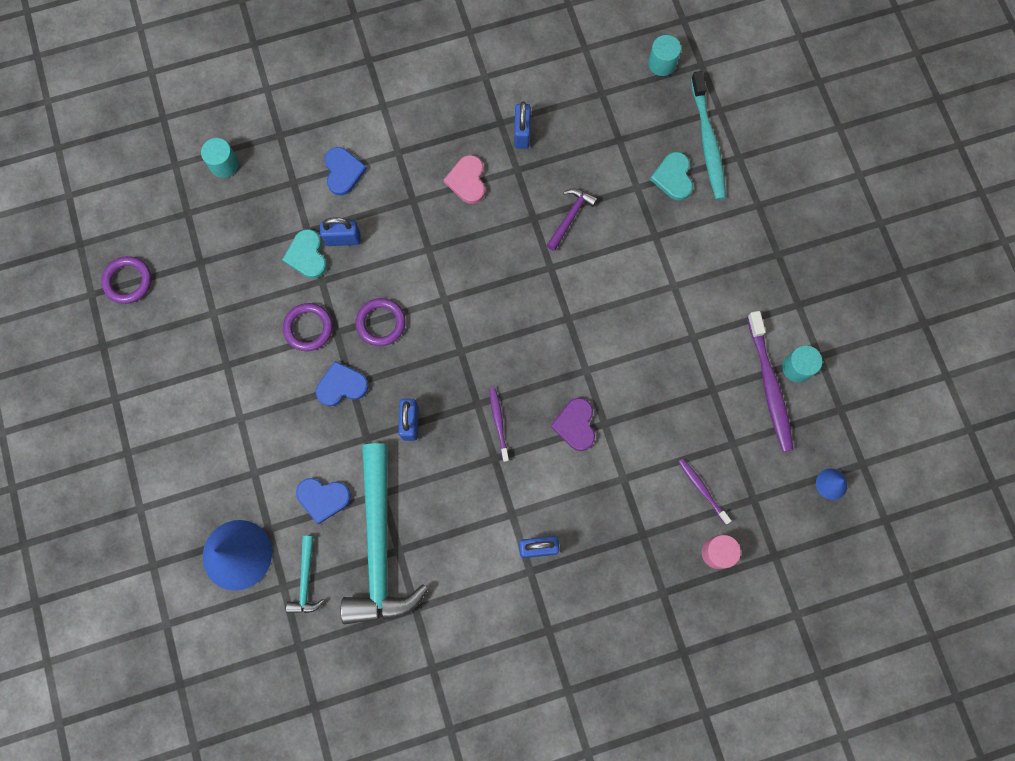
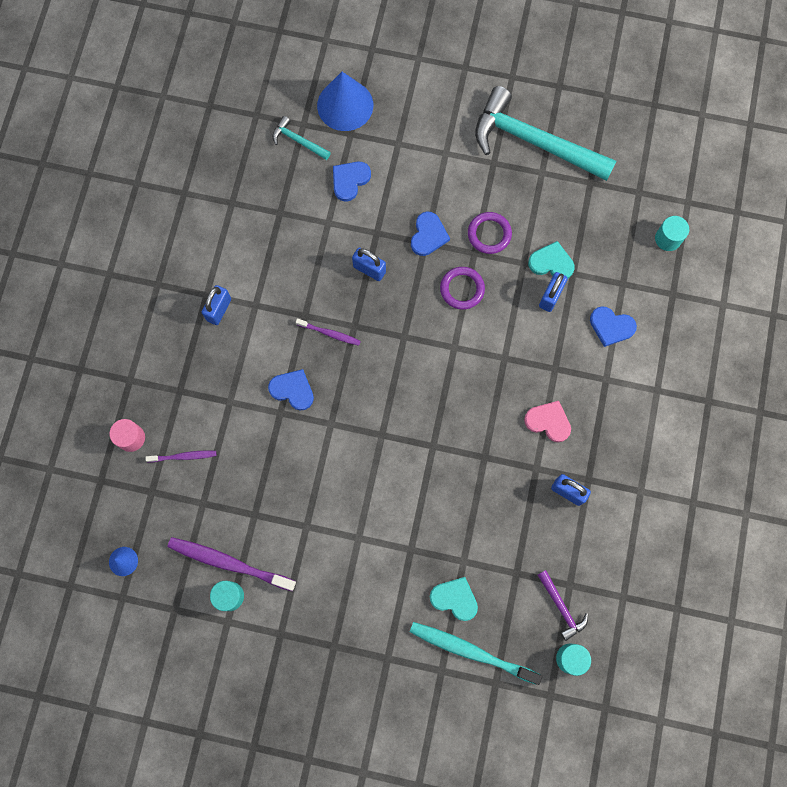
camera: 120 degrees right, 0 degrees up
(128, 281) = (603, 125): purple ring -> none
(379, 546) = (291, 201): turquoise hammer -> turquoise hammer (534, 142)
(570, 217) = (468, 488): purple hammer -> purple hammer (561, 607)
(575, 425) = (292, 390): purple heart -> blue heart

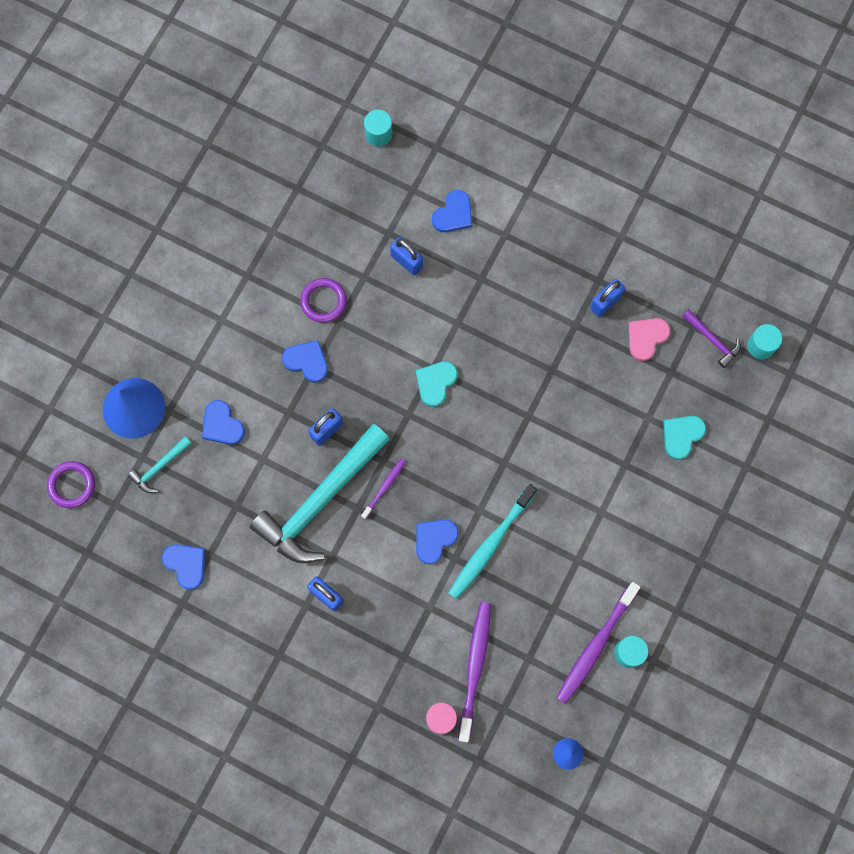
camera: 75 degrees left, 0 degrees up
(183, 456) = (475, 667): purple toothbrush -> purple toothbrush, size x1.89
(218, 186) = (186, 565): none -> blue heart
(462, 289) = (374, 344): purple ring -> purple ring (72, 485)
(471, 651) = (734, 434): turquoise toothbrush -> turquoise toothbrush (490, 545)
(534, 142) = (236, 229): turquoise hammer -> turquoise hammer (320, 501)
(548, 422) = (532, 300): pink heart -> pink heart (646, 338)
(551, 263) = (371, 250): turquoise heart -> turquoise heart (435, 383)
(561, 607) = (712, 340): purple hammer -> purple hammer turned 60 degrees clockwise

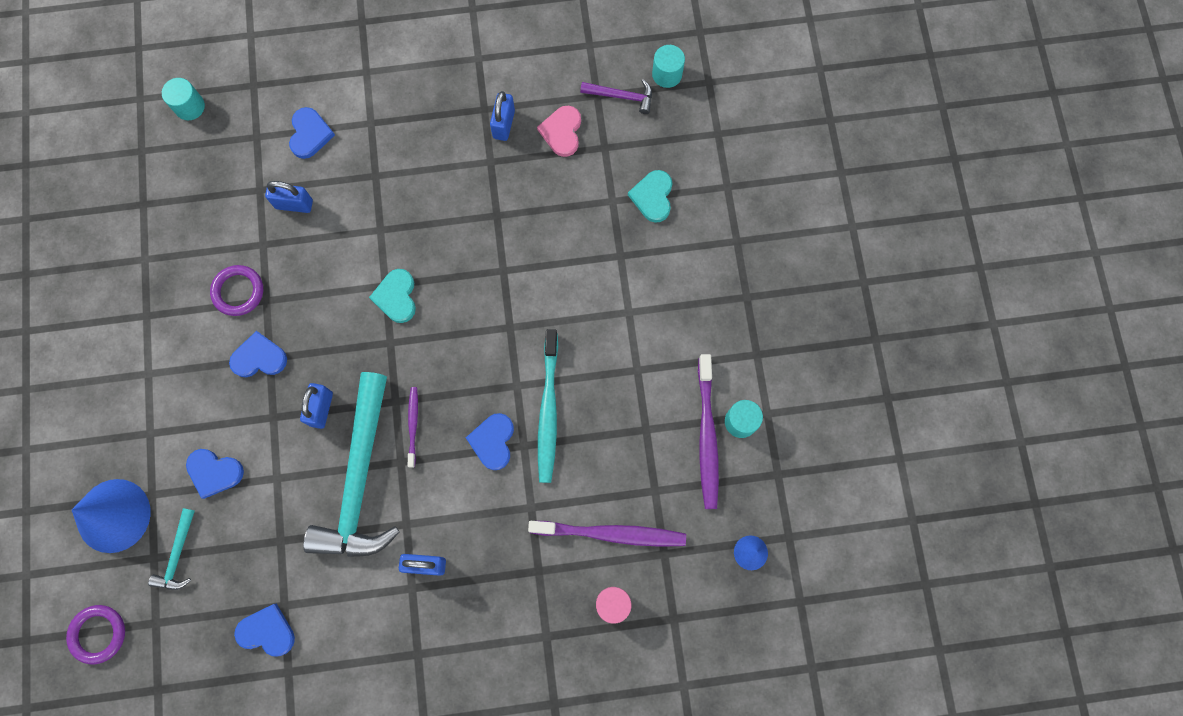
camera: 35 degrees left, 0 degrees up
(475, 667) = (611, 534): purple toothbrush -> purple toothbrush turned 120 degrees clockwise

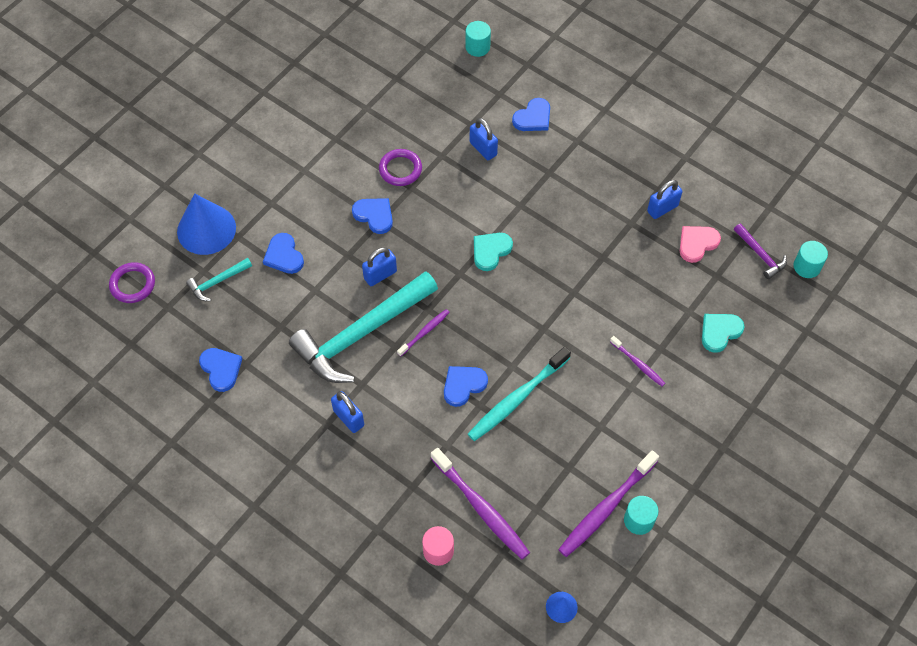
camera: 45 degrees right, 15 degrees down
(616, 286) = (638, 364): none -> purple toothbrush

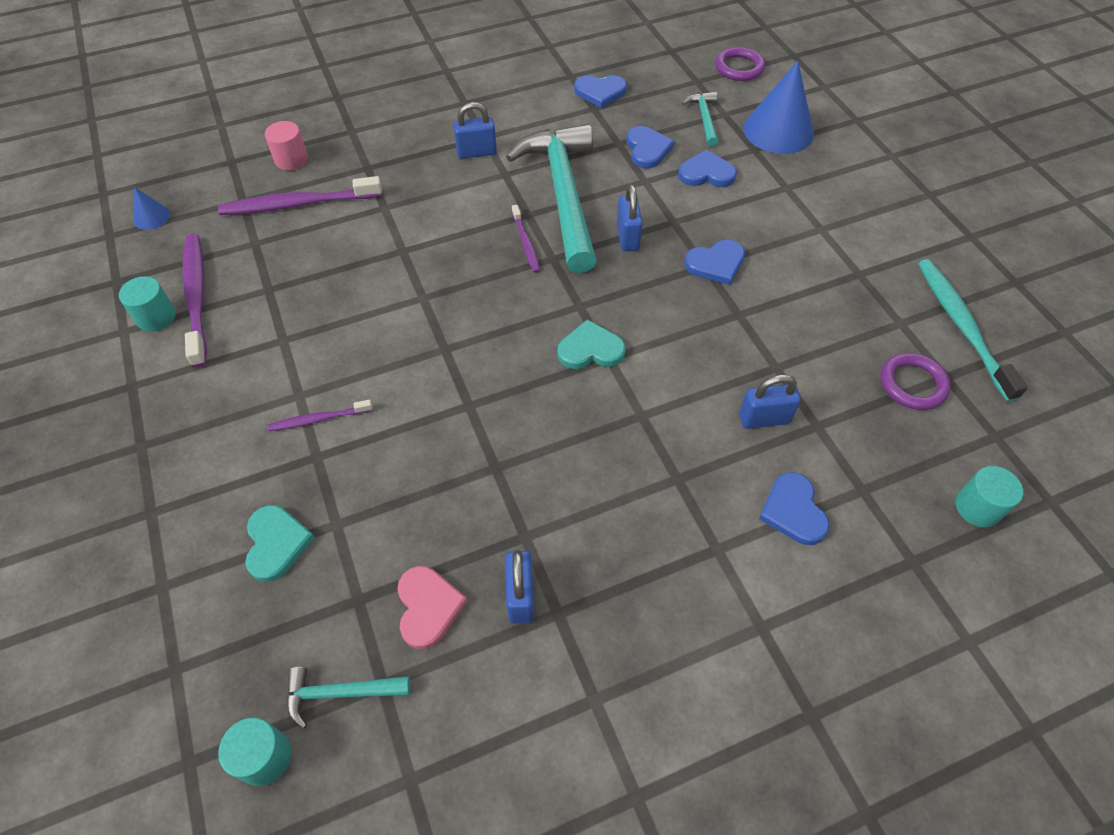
camera: 120 degrees right, 5 degrees down
(400, 169) = (775, 315): purple ring -> purple ring (912, 384)
(463, 385) = (436, 247): blue heart -> blue heart (647, 149)
(490, 251) = (590, 349): turquoise heart -> turquoise heart turned 75 degrees counterclockwise
(516, 399) = (382, 283): turquoise toothbrush -> turquoise toothbrush (961, 326)
(760, 255) = (340, 693): purple hammer -> turquoise hammer

